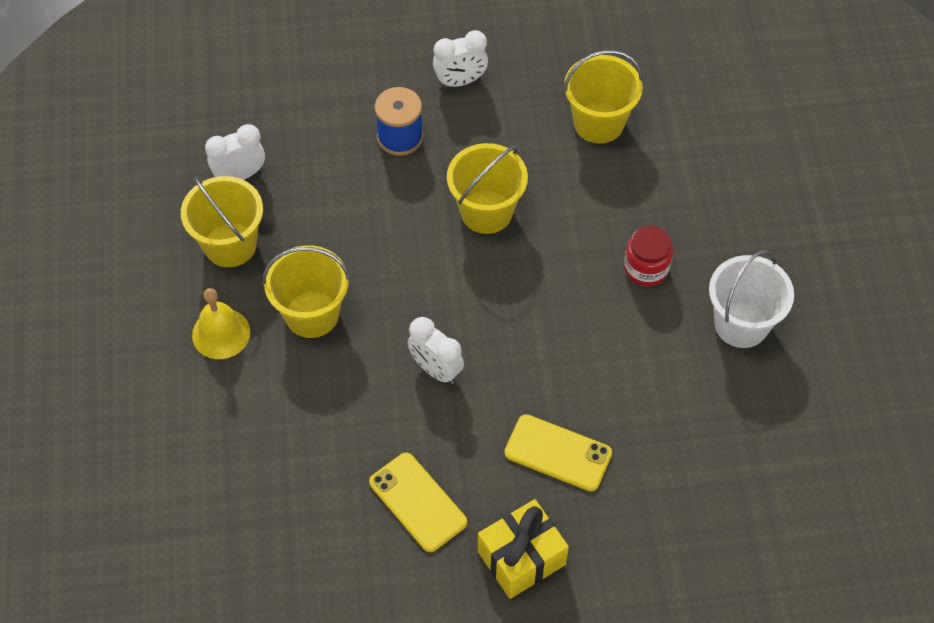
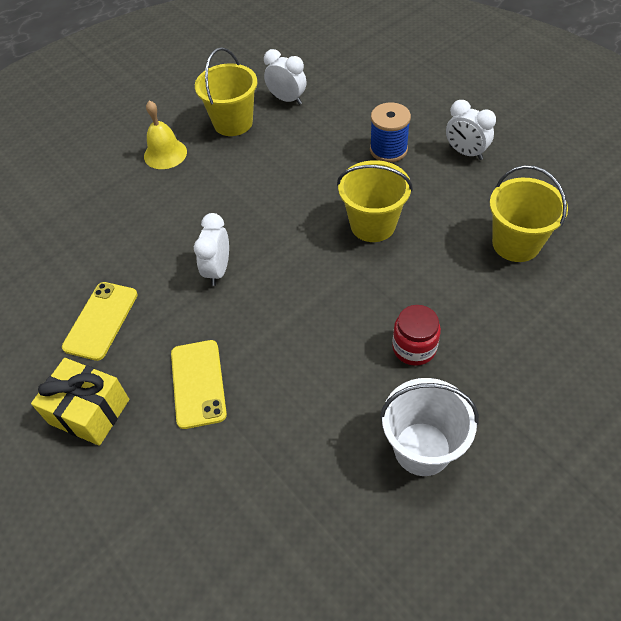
camera: 60 degrees right, 5 degrees down
(312, 314) = (212, 185): yellow bucket -> none

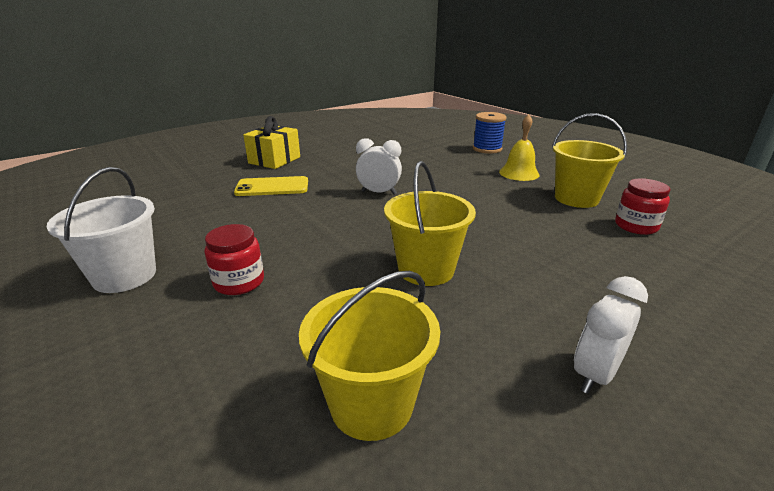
camera: 90 degrees right, 25 degrees down
(101, 320) = (344, 160): yellow phone -> none
(287, 99) = (636, 226): white clock -> red jar
(388, 150) = (571, 292): blue spool -> blue spool (487, 149)

